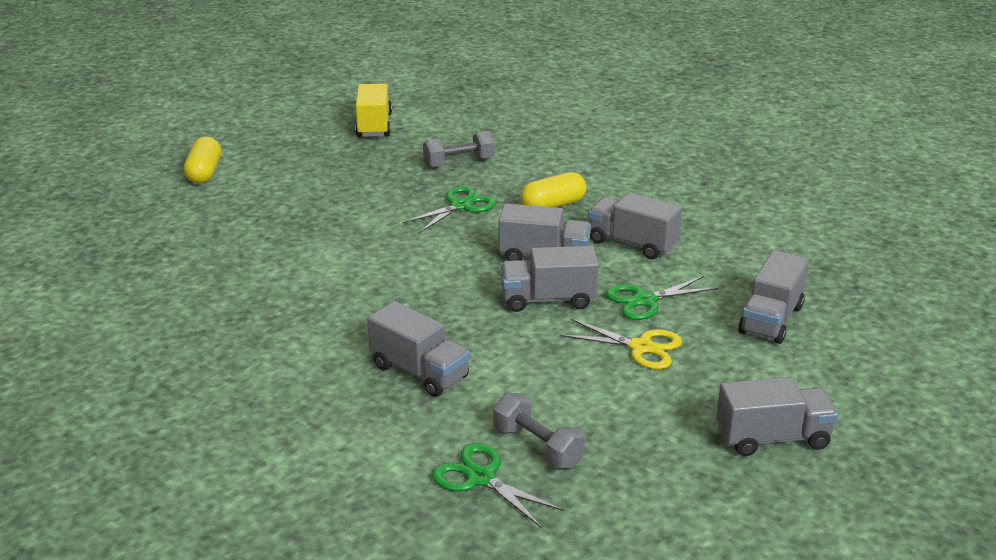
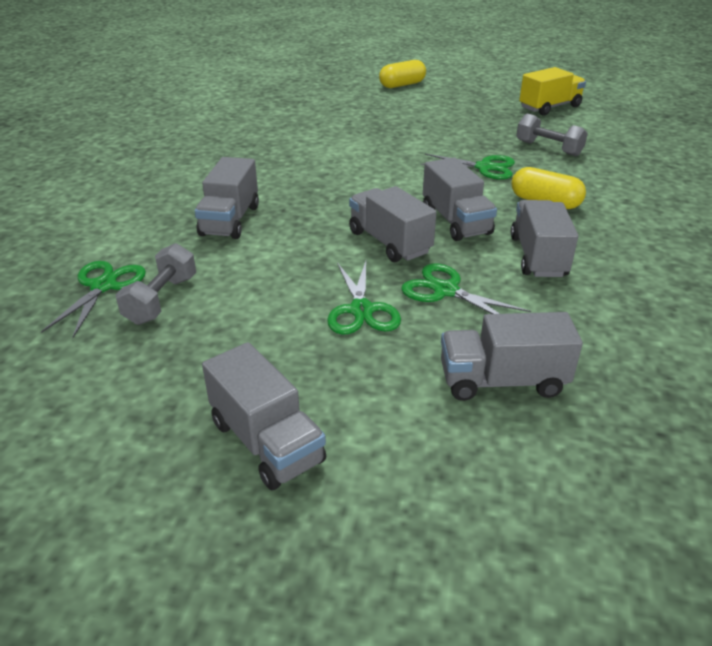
camera: 60 degrees right, 5 degrees up
(641, 347) = (361, 310): yellow scissors -> green scissors

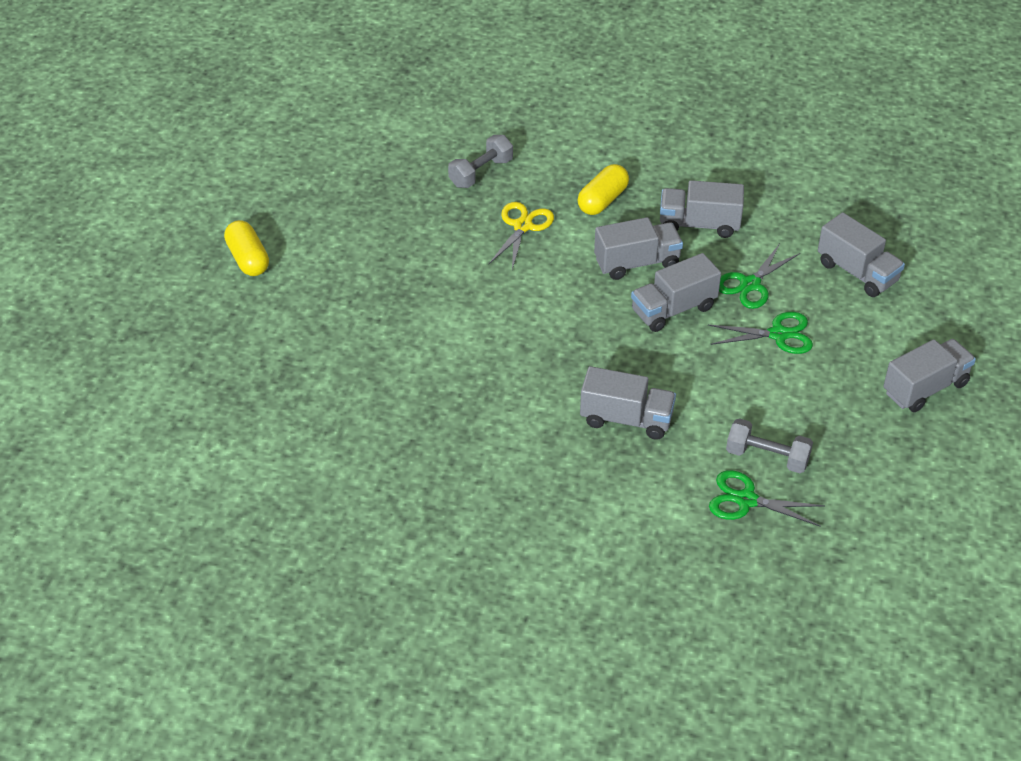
camera: 85 degrees left, 10 degrees up
(484, 167) = (522, 226): green scissors -> yellow scissors
(502, 381) = (857, 272): grey truck -> grey truck turned 45 degrees counterclockwise
(549, 107) = (362, 147): yellow truck -> none

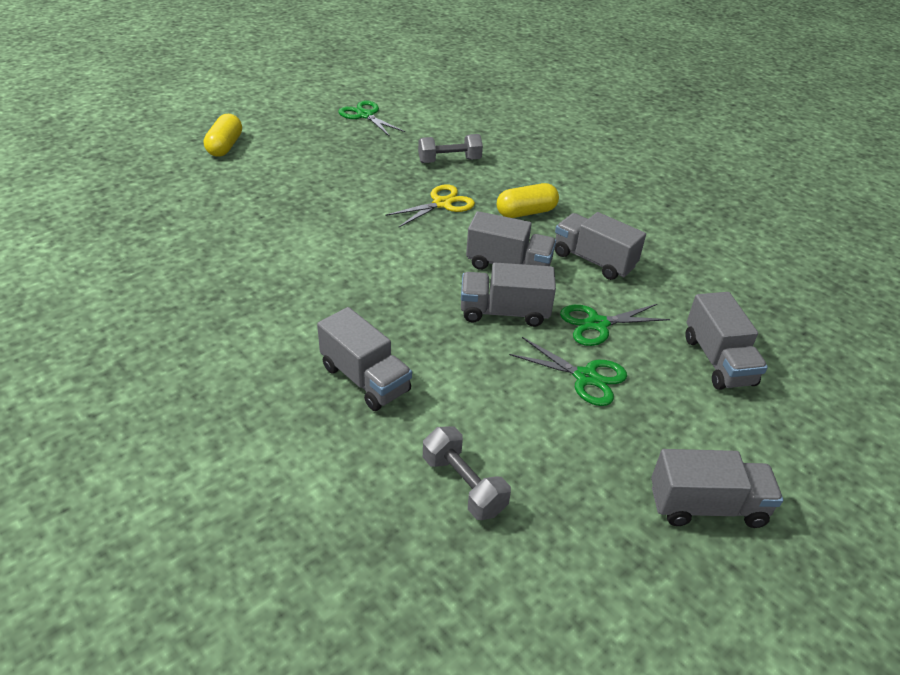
camera: 30 degrees right, 5 degrees down
(746, 500) = (398, 517): green scissors -> green scissors (365, 115)

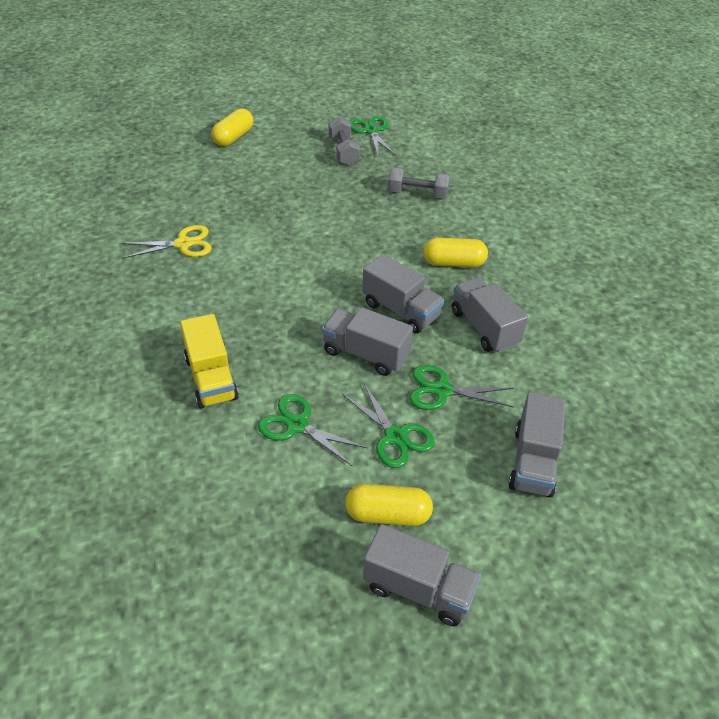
camera: 25 degrees right, 5 degrees up
(365, 379) = (211, 378): grey truck -> yellow truck
(442, 204) = (381, 235): yellow scissors -> yellow scissors (183, 244)
(463, 485) = (228, 494): grey dumbbell -> grey dumbbell (344, 151)
(486, 396) = (297, 425): none -> green scissors
(630, 449) = (388, 514): none -> yellow capsule

